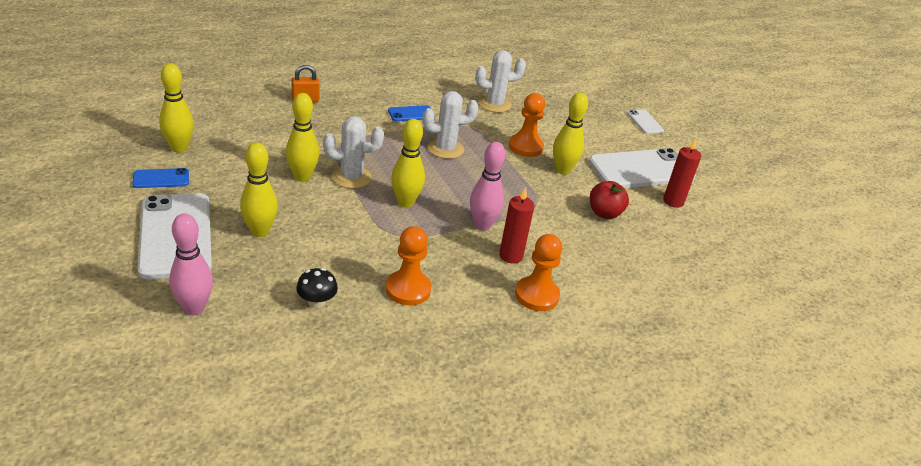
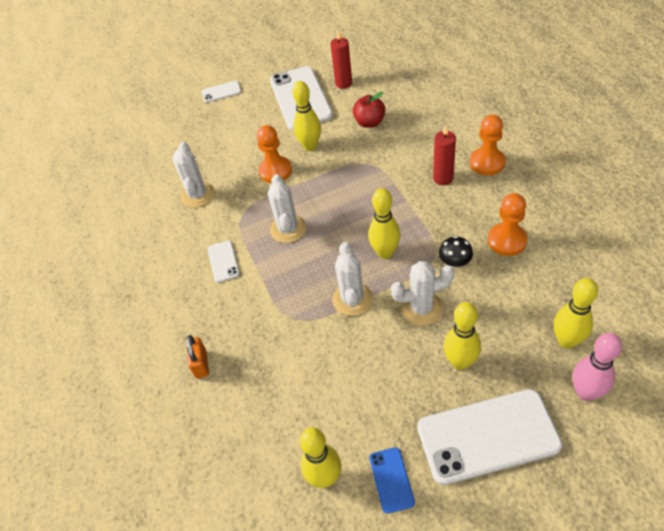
camera: 75 degrees left, 15 degrees up
(302, 177) = (360, 341): yellow bowling pin -> yellow bowling pin (566, 341)
(316, 302) = (544, 301): black mushroom -> black mushroom (455, 262)
(330, 216) = (422, 308): none -> white cactus
(411, 114) = (223, 261): blue phone -> white phone
(482, 225) = (406, 197): pink bowling pin -> none

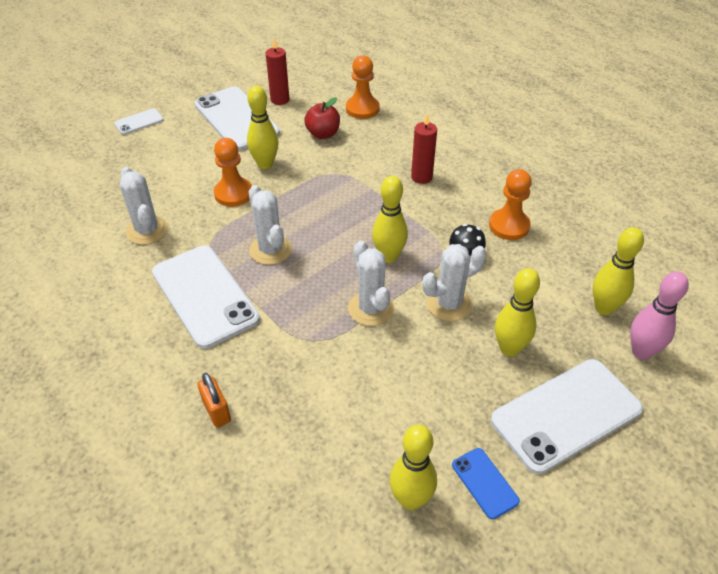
camera: 25 degrees left, 5 degrees down
(223, 261) = (204, 295): white phone -> white phone, size x2.18
(487, 162) = (460, 157): orange pawn -> orange pawn (362, 109)

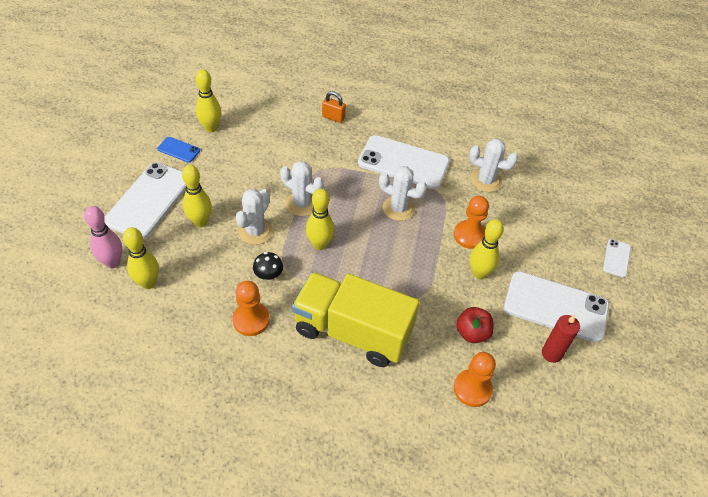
camera: 140 degrees right, 5 degrees up
(421, 177) = (352, 332): red candle -> yellow truck

